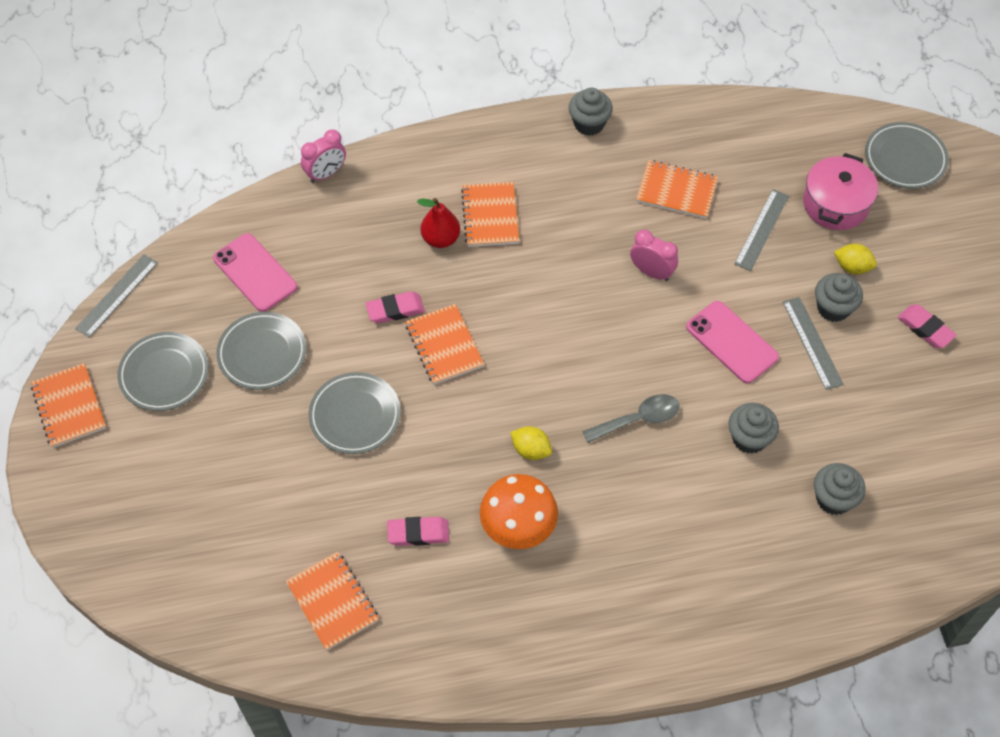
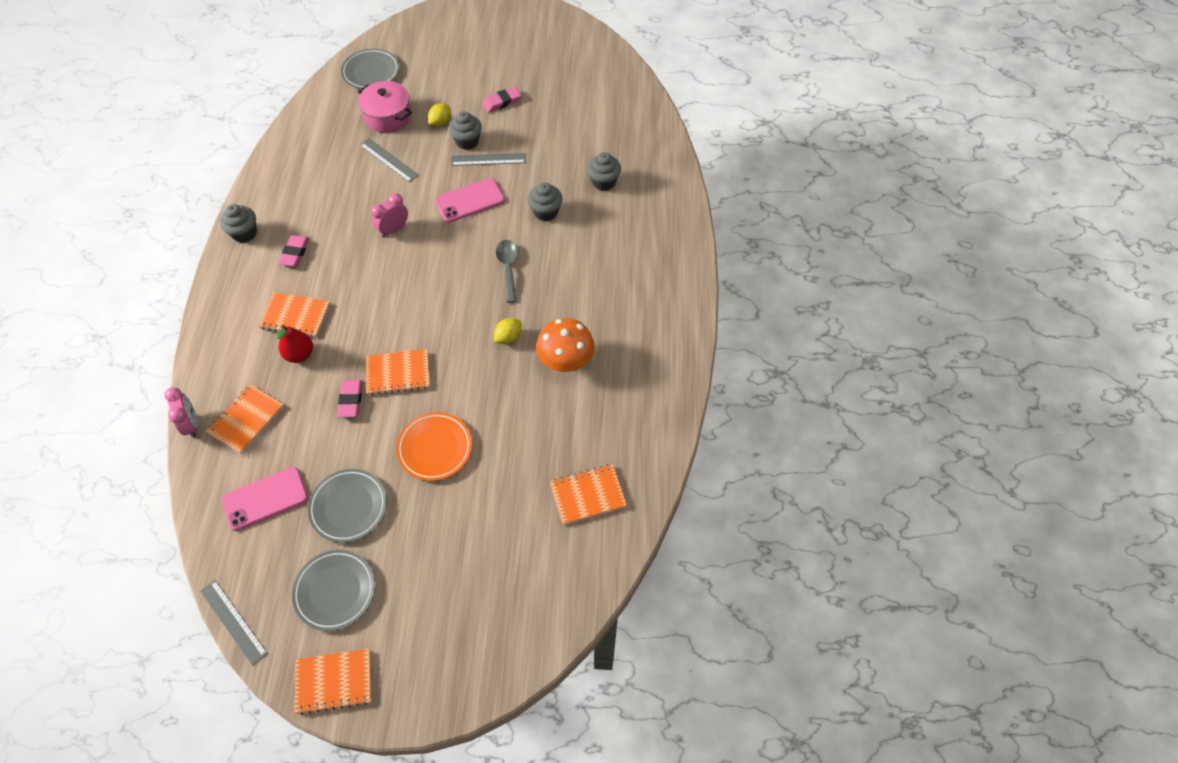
camera: 75 degrees left, 0 degrees up
(355, 416) = (435, 448): grey plate -> orange plate
(418, 533) = (550, 425): pink eraser -> pink eraser (295, 253)
(676, 191) = (333, 197): orange notebook -> orange notebook (246, 420)

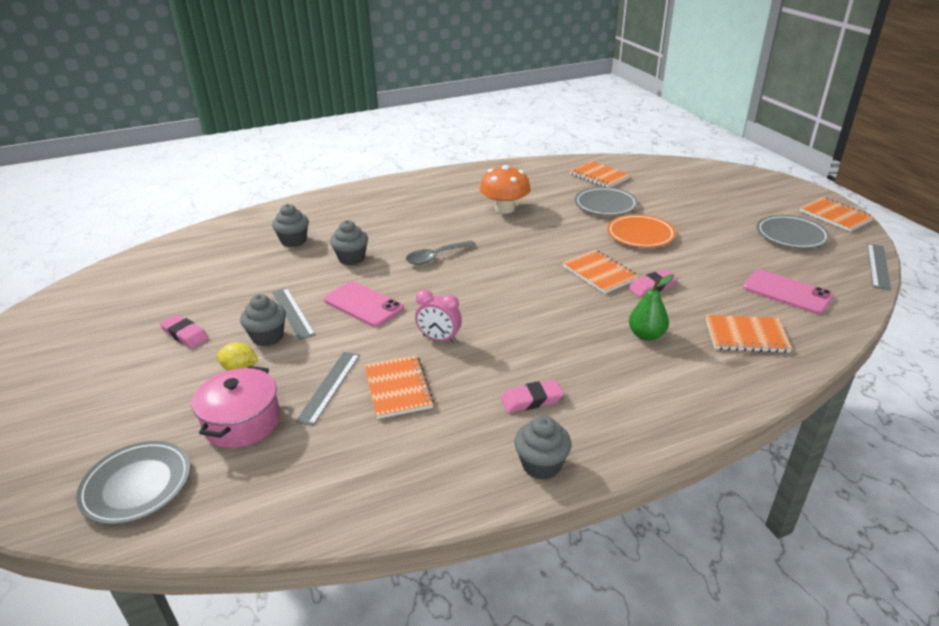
camera: 115 degrees left, 25 degrees down
(192, 424) = (798, 369): pink clock -> none
(295, 316) = (610, 358): orange notebook -> orange notebook (398, 388)
(300, 354) = (646, 335): red pear -> green pear
(348, 507) = (733, 252): grey plate -> grey plate (605, 205)
(508, 337) = (509, 236): yellow lemon -> none

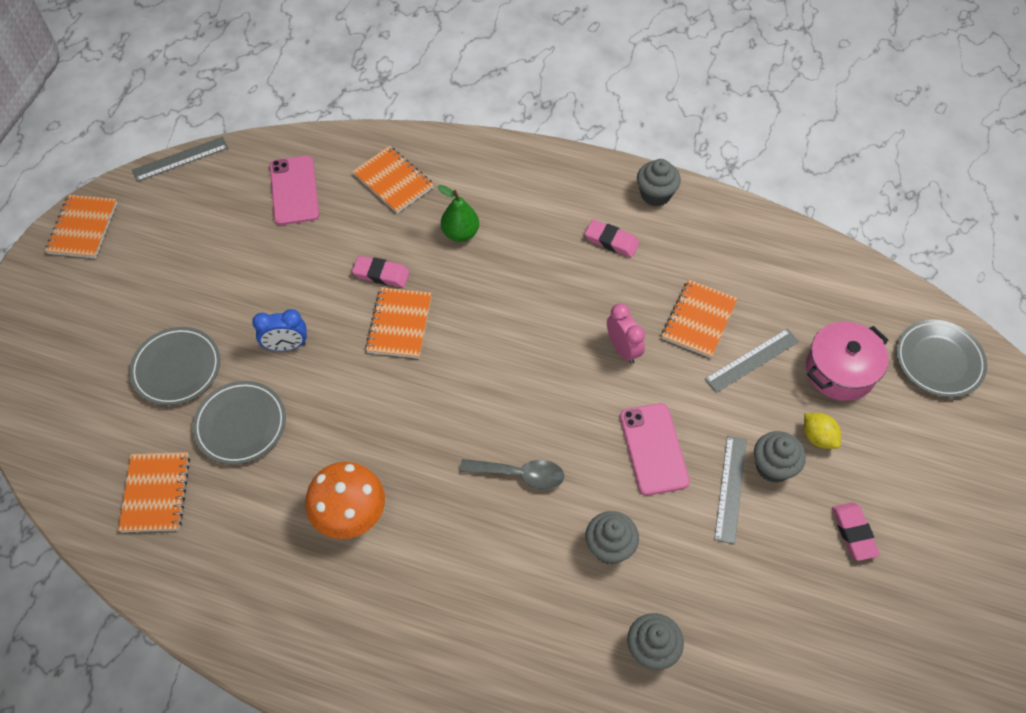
camera: 140 degrees left, 25 degrees up
(640, 235) = (286, 346): orange plate -> blue clock
(791, 235) = (168, 237): grey plate -> grey plate (177, 368)

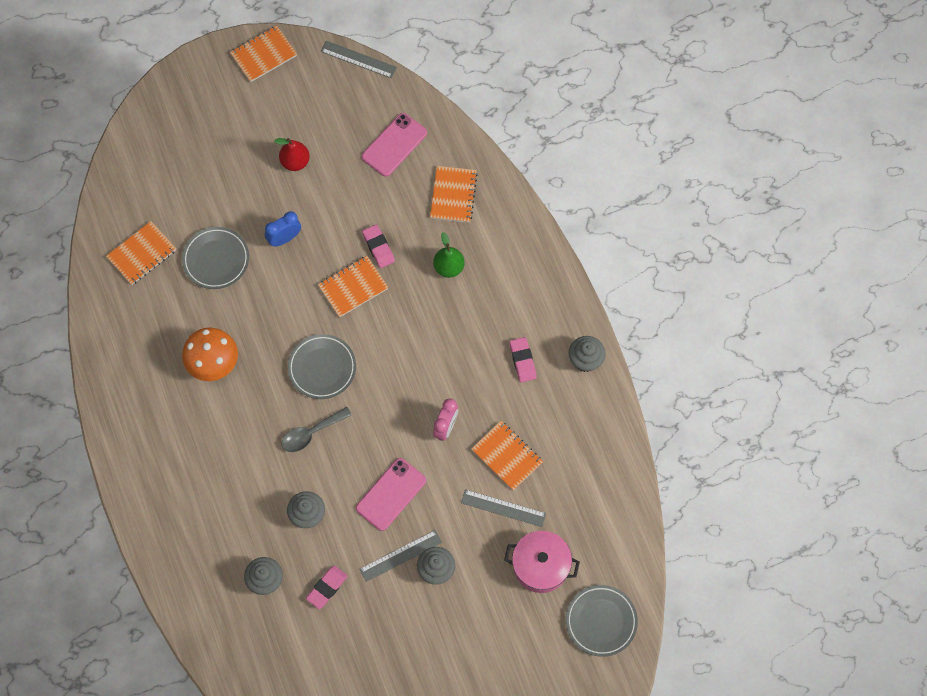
camera: 50 degrees right, 10 degrees up
(177, 368) = (220, 194): grey plate -> grey plate (322, 368)
(219, 280) = (295, 162): none -> red pear
(286, 346) = (284, 238): blue clock -> blue clock turned 105 degrees clockwise
(519, 475) = (311, 433): grey spoon -> grey spoon turned 90 degrees clockwise
(698, 320) = (506, 456): orange notebook -> orange notebook turned 60 degrees clockwise
(818, 437) = (479, 583): yellow lemon -> none
(853, 533) = (429, 644): pink eraser -> pink eraser (327, 588)

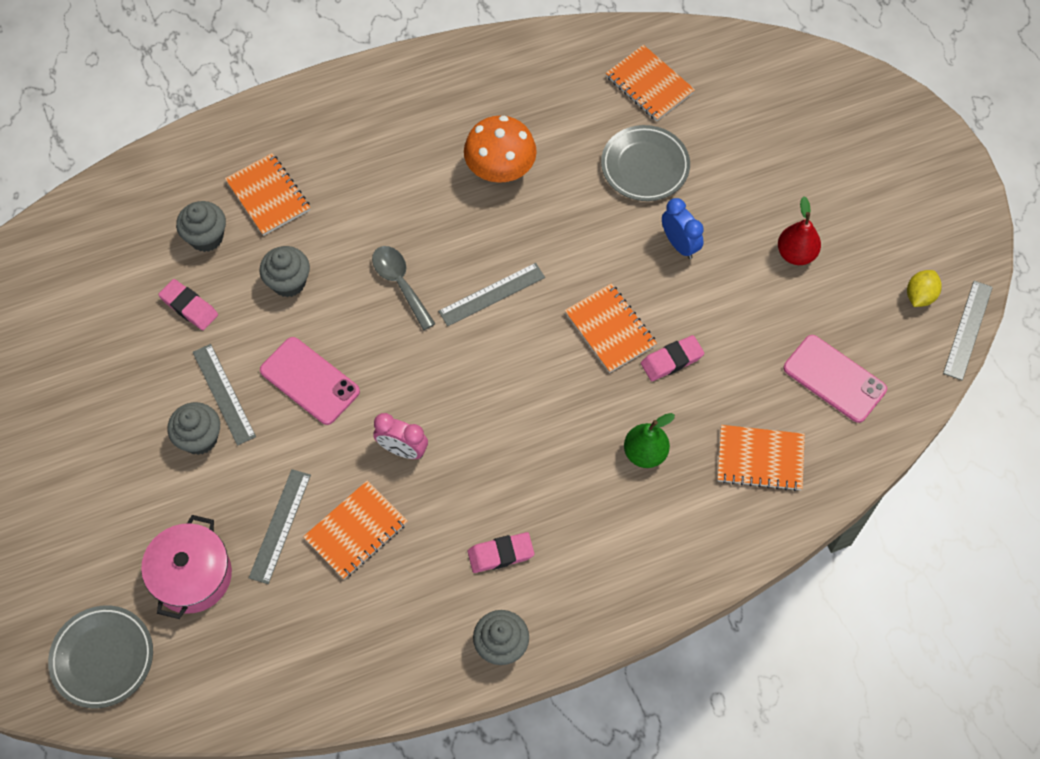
camera: 90 degrees right, 5 degrees down
(263, 55) = (957, 210): orange notebook -> orange notebook (268, 196)
(322, 368) = (492, 294): grey plate -> grey ruler
(331, 86) = (920, 296): none -> yellow lemon

